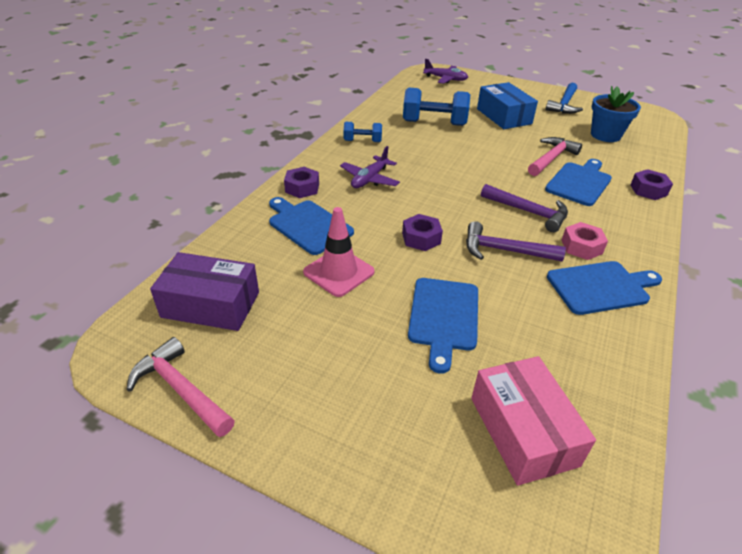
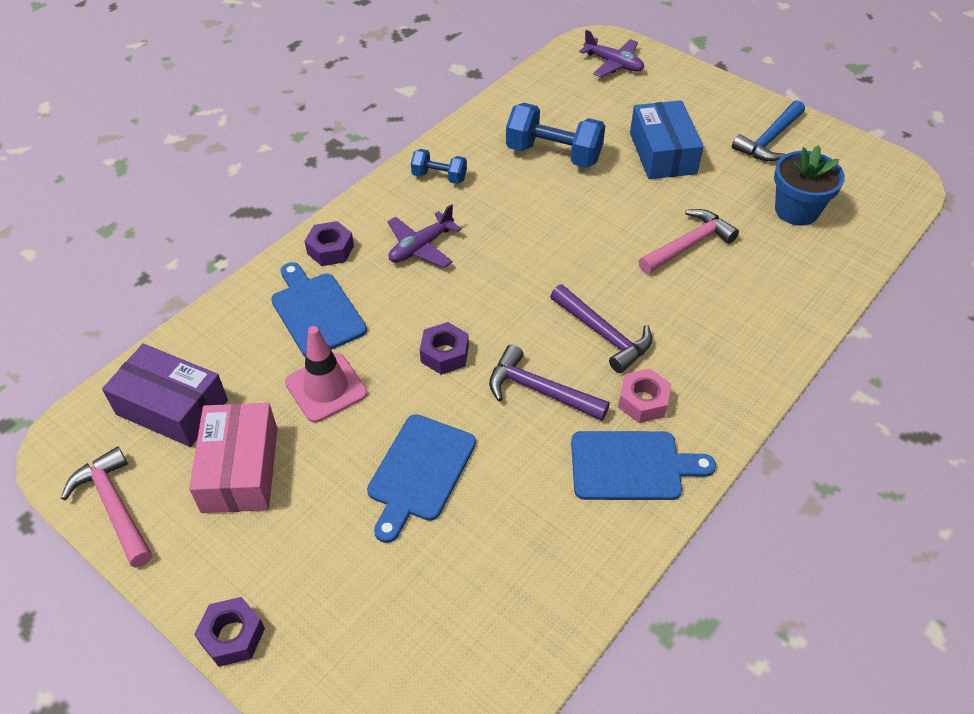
camera: 15 degrees right, 10 degrees up
(523, 431) = (437, 626): pink box -> pink box (240, 469)
(579, 182) = (703, 294): blue cutting board -> none
(648, 190) = (795, 323): purple nut -> purple nut (232, 636)

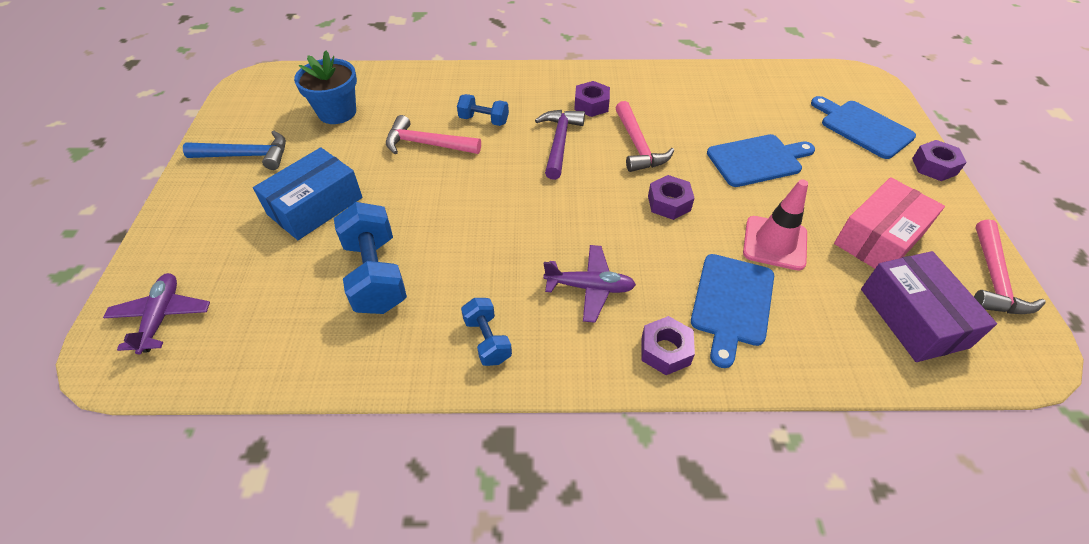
camera: 130 degrees left, 0 degrees up
(540, 390) = (638, 145): purple hammer -> pink hammer
(631, 466) = (639, 90): blue cutting board -> blue cutting board (863, 127)
(643, 401) = (591, 105): pink nut -> purple nut
(692, 301) = (484, 120): none -> blue dumbbell

